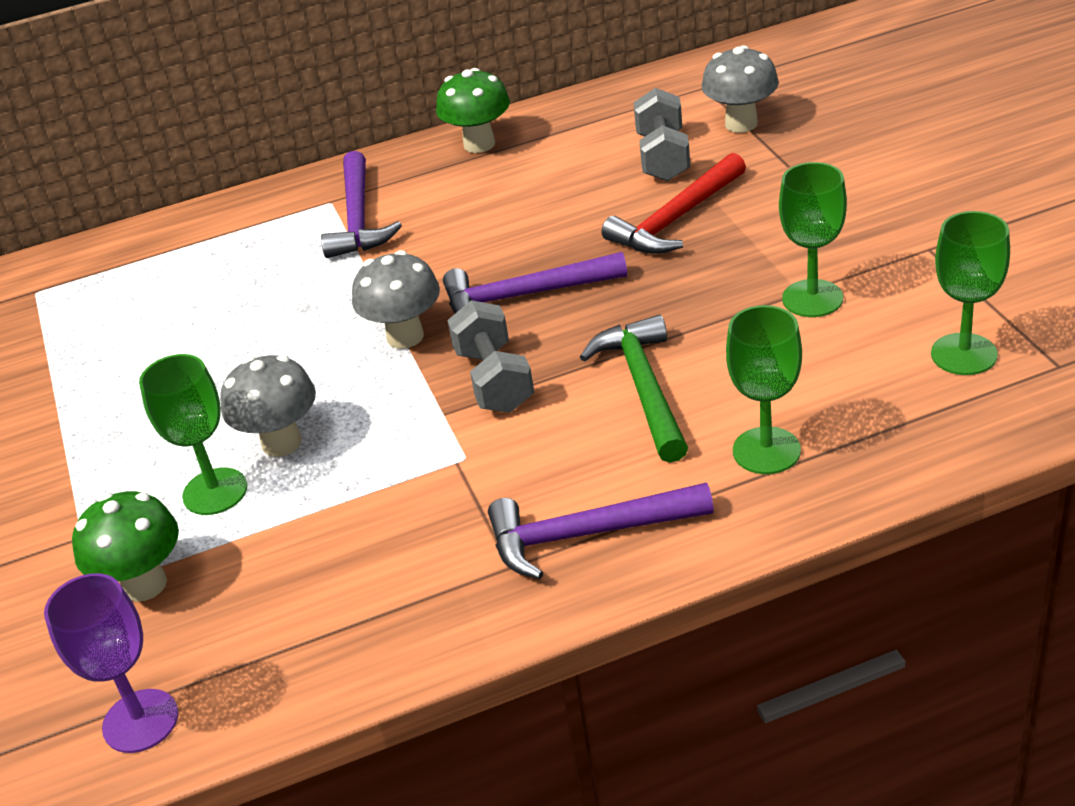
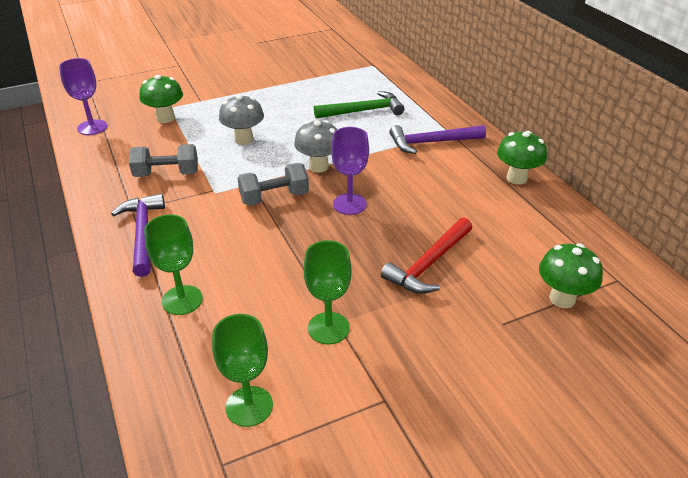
camera: 80 degrees right, 0 degrees up
(215, 491) = (216, 127): green goblet -> none
(524, 296) = (349, 204): purple hammer -> purple goblet
(644, 388) = (253, 251): green hammer -> green hammer (363, 111)
(663, 157) = (509, 258): grey dumbbell -> grey dumbbell (167, 174)
(676, 219) = (428, 264): red hammer -> red hammer turned 90 degrees counterclockwise
(741, 124) = (562, 299): grey mushroom -> green mushroom

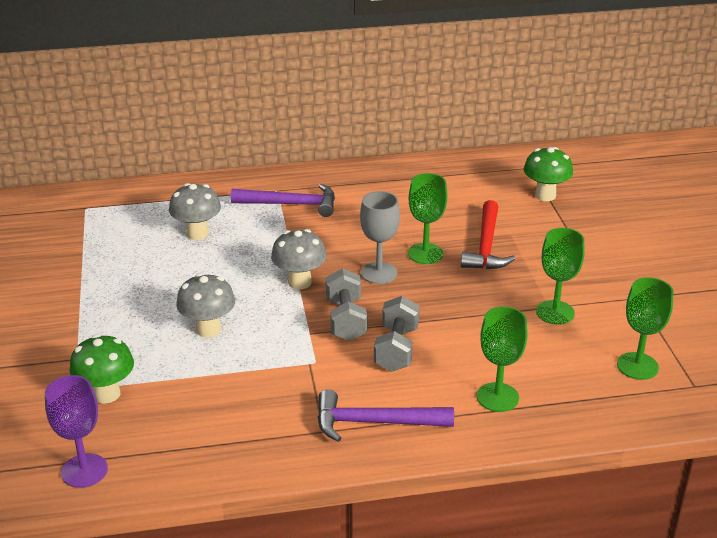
camera: 75 degrees left, 5 degrees down
(167, 174) = (255, 399): grey dumbbell -> grey dumbbell (396, 349)
(349, 204) = (379, 273): purple goblet -> grey goblet
(363, 111) = (197, 234): green hammer -> grey mushroom
(394, 226) = (425, 254): none -> green goblet
(428, 264) = (486, 246): red hammer -> red hammer turned 45 degrees clockwise
(431, 142) = (291, 204): purple hammer -> purple hammer turned 90 degrees counterclockwise
(516, 178) = (378, 174): green mushroom -> none

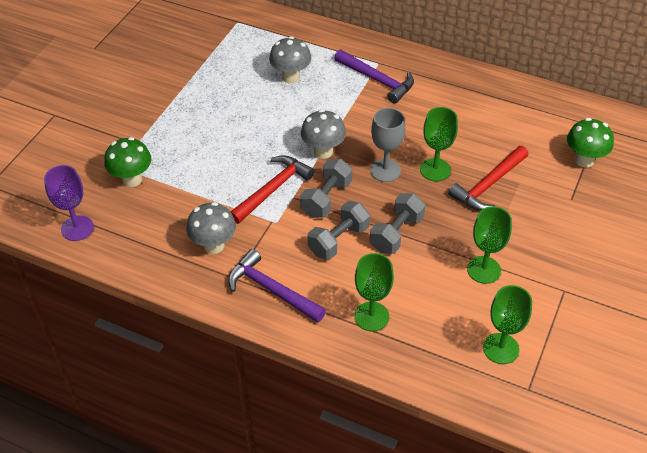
camera: 35 degrees right, 15 degrees up
(208, 329) = (231, 161): grey mushroom -> grey mushroom (214, 245)
(281, 335) = (273, 189): none -> red hammer
(445, 319) = (396, 233): none -> grey dumbbell

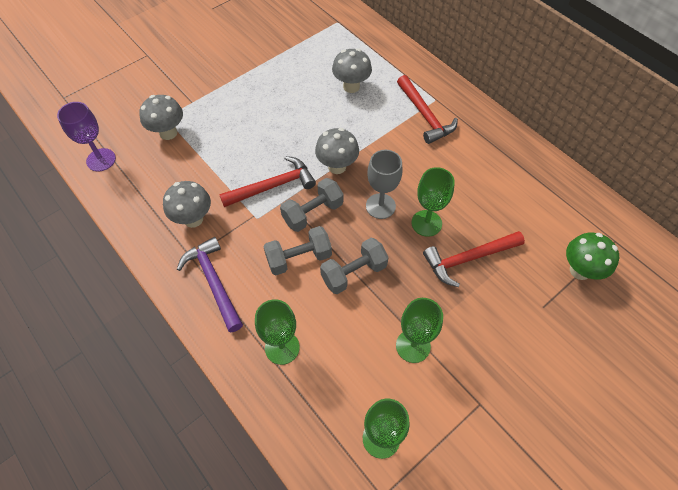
camera: 25 degrees right, 10 degrees up
(132, 179) = (168, 133): green mushroom -> grey mushroom
(377, 80) = (425, 115): purple hammer -> red hammer

